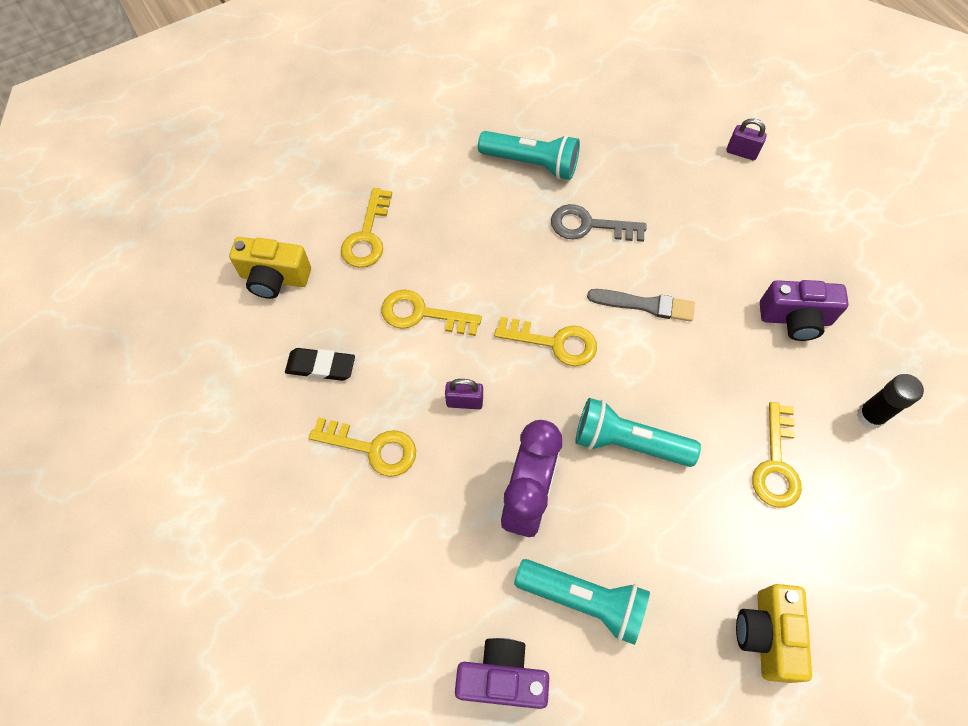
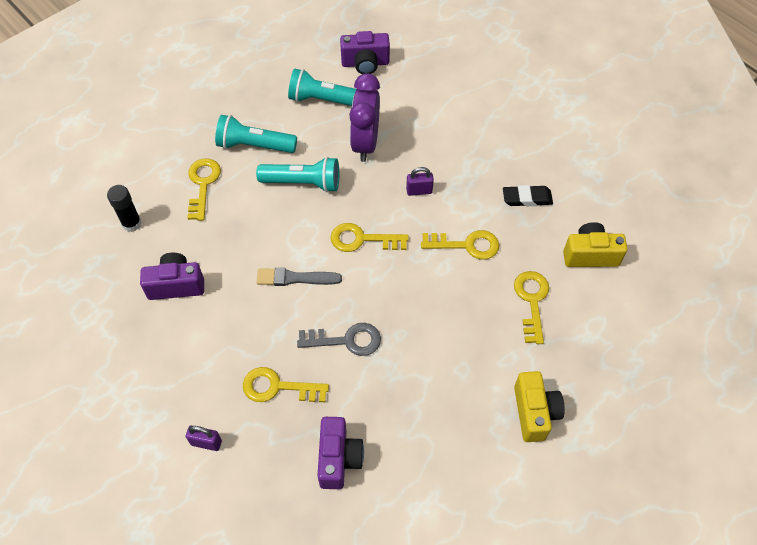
camera: 170 degrees right, 5 degrees down
(372, 448) = (472, 155): yellow key -> yellow key (278, 387)
(532, 164) = (407, 396): turquoise flashlight -> turquoise flashlight (254, 145)
(609, 122) = (338, 458): none -> purple camera
(766, 635) = (218, 99): yellow camera -> yellow camera (534, 412)

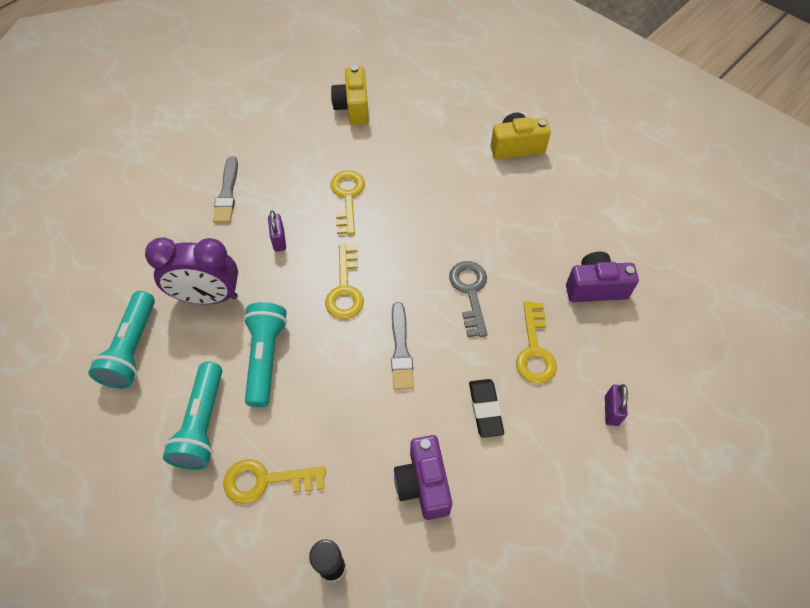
camera: 95 degrees left, 0 degrees up
(365, 63) = (75, 308): purple camera -> none
(475, 152) = (227, 193): none -> grey brush
(527, 198) = (289, 151): black eraser -> black eraser (485, 409)
(532, 301) = (406, 148): yellow key -> none

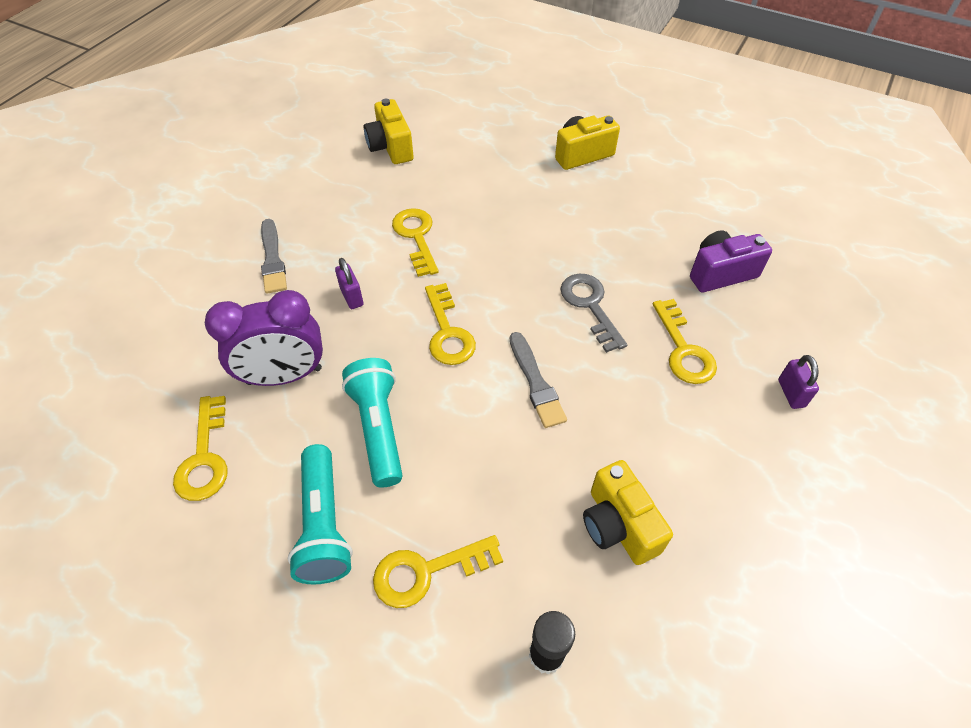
camera: 15 degrees left, 5 degrees down
(132, 349) = (204, 457): turquoise flashlight -> yellow key
(423, 484) = (618, 525): purple camera -> yellow camera
(485, 409) = (656, 424): black eraser -> none

